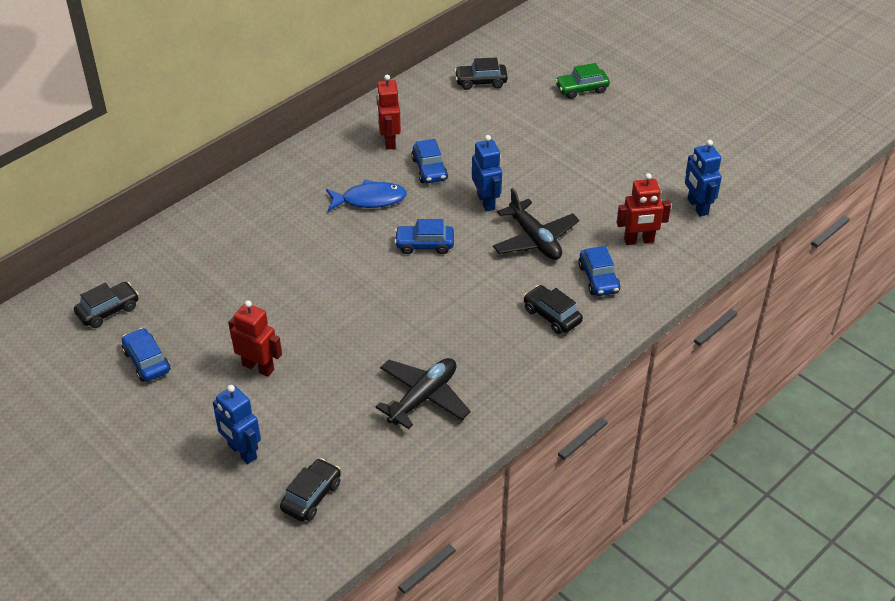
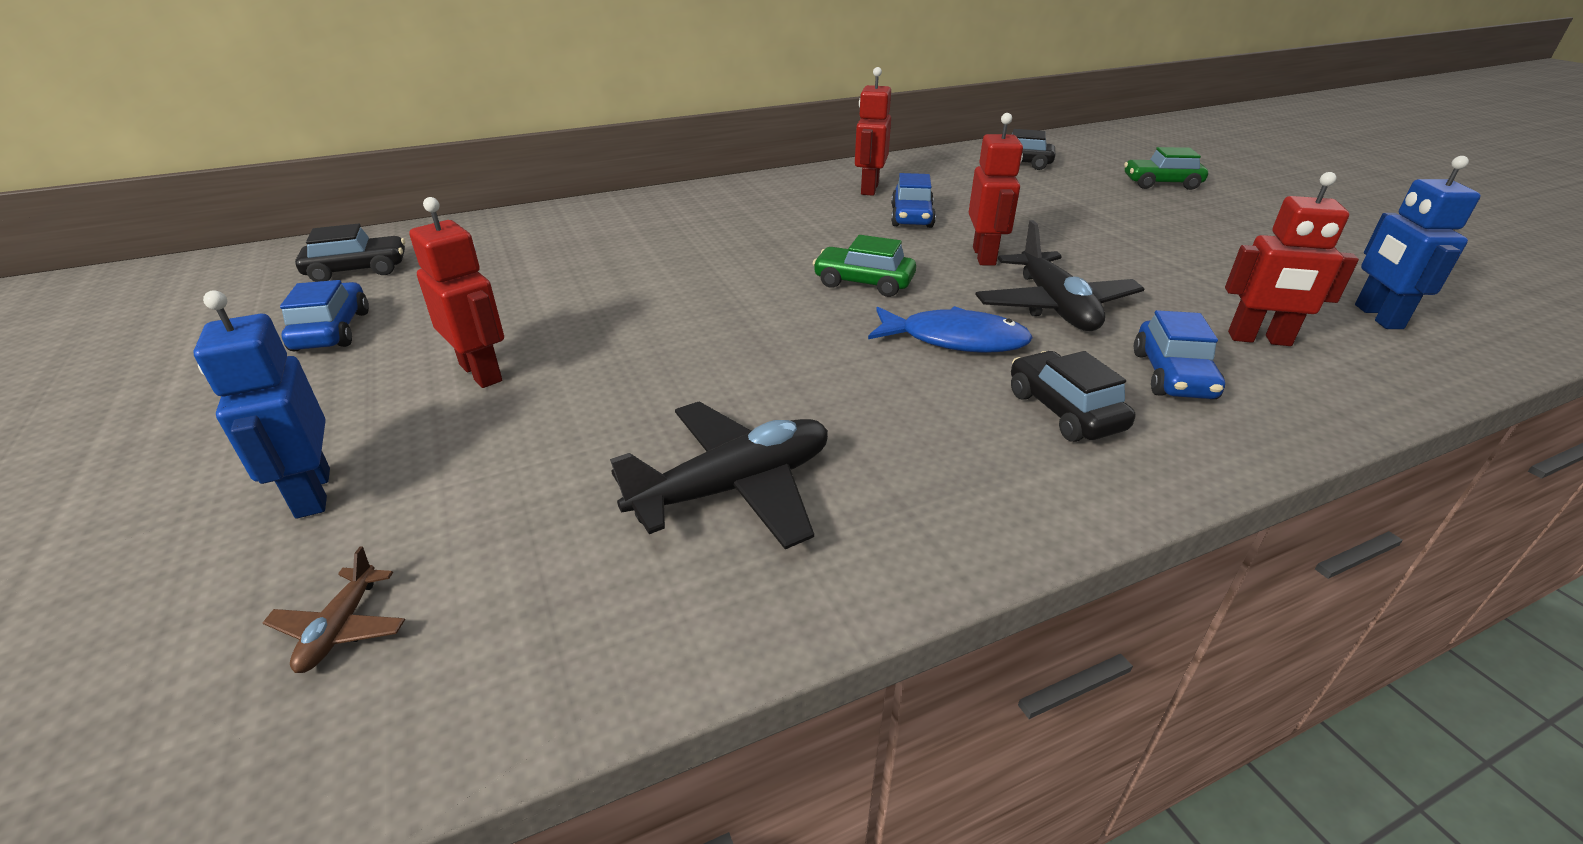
camera: 20 degrees right, 10 degrees down
(311, 496) = (341, 628): black car -> brown plane
(369, 199) = (809, 230): blue fish -> blue fish (954, 340)
(424, 245) = (863, 283): blue car -> green car
(486, 201) = (984, 256): blue robot -> red robot

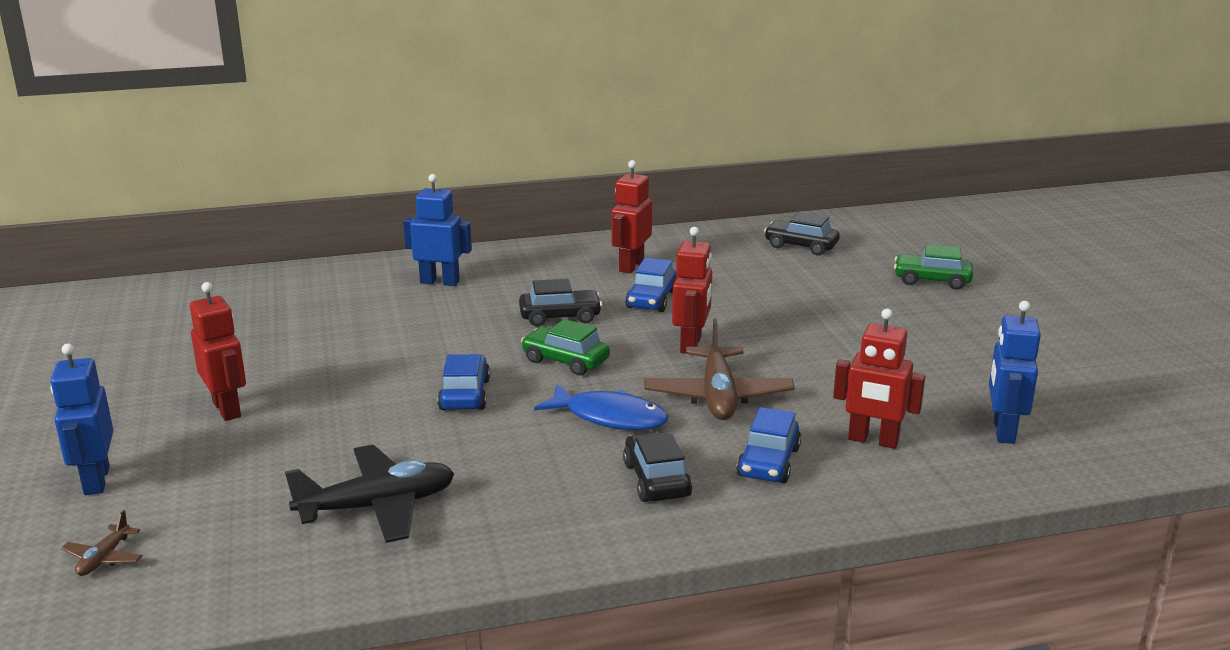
camera: 10 degrees right, 10 degrees down
(332, 331) = (123, 366): blue car -> blue car (464, 394)
(358, 270) = (150, 314): black car -> black car (560, 317)
(682, 215) = (440, 282): none -> blue robot
(1054, 306) = (718, 396): black plane -> brown plane

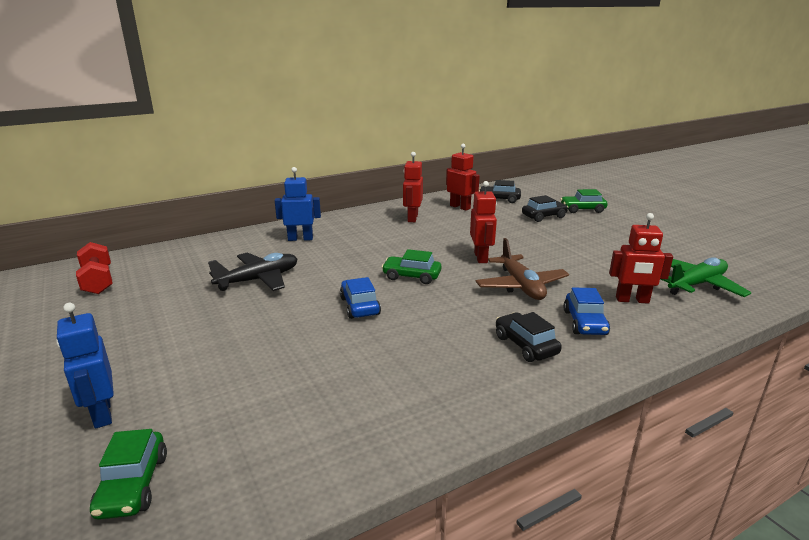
camera: 15 degrees left, 0 degrees up
(104, 558) = (133, 485): brown plane -> green car
(143, 314) = (98, 281): none -> red dumbbell
(227, 409) = (191, 340): red robot -> red robot (460, 207)
(377, 507) = (345, 397): black plane -> black plane (258, 280)
(560, 317) = (390, 251): black car -> black car (544, 216)
(609, 417) = (465, 308): blue fish -> none
(652, 299) = (438, 235): blue car -> none
(1003, 431) = (696, 284): blue robot -> green plane

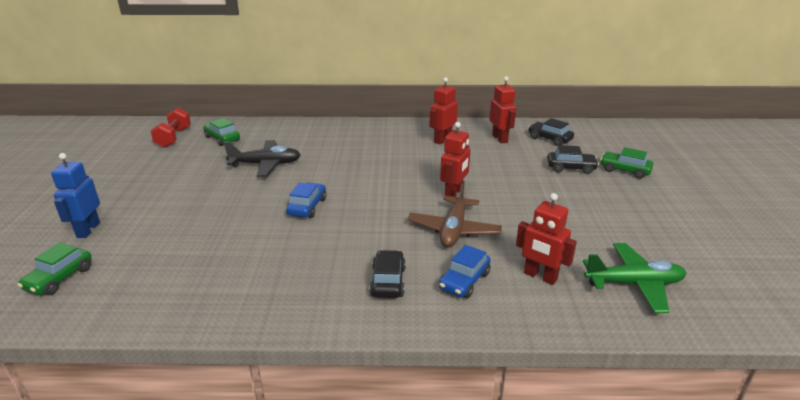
camera: 30 degrees right, 5 degrees up
(300, 239) = (332, 137): blue robot -> none
(411, 276) = (375, 194): green car -> green car (222, 138)

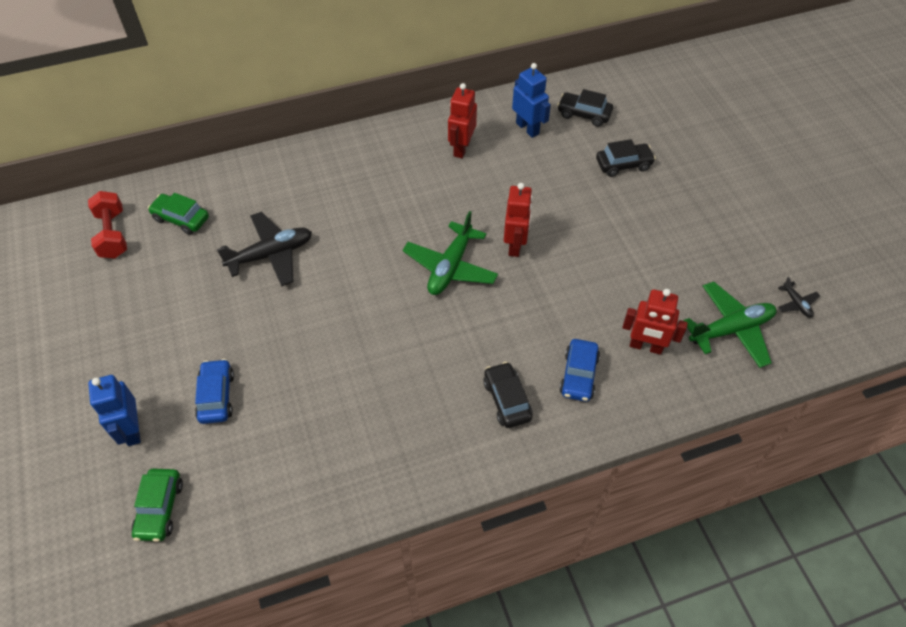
camera: 20 degrees left, 25 degrees up
(307, 207) = (365, 315): blue car -> blue car (216, 396)
(393, 195) = (450, 267): none -> green plane
(453, 230) = (539, 304): brown plane -> none
(500, 138) = (527, 128): red robot -> blue robot
(624, 170) = (680, 153): green car -> none
(713, 281) = (796, 303): none -> black plane

